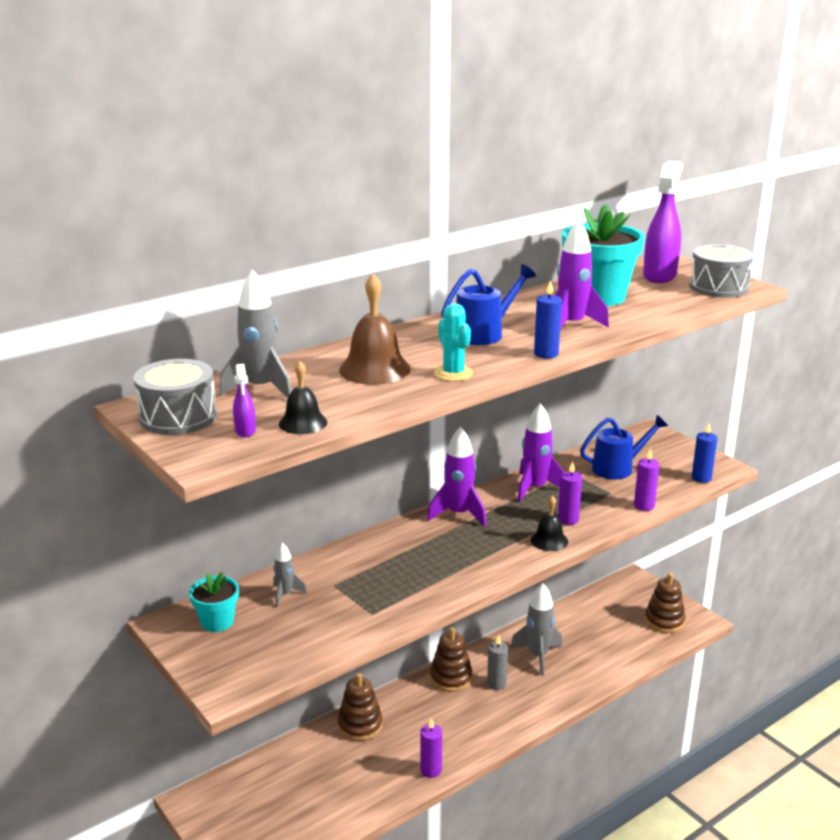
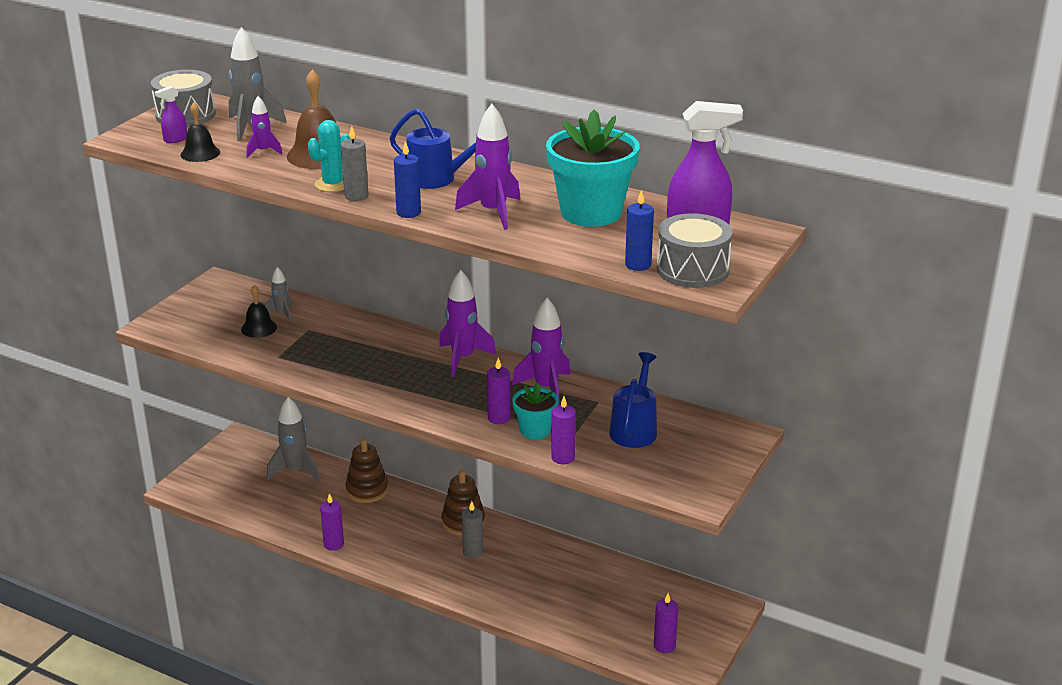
camera: 65 degrees right, 5 degrees up
(217, 622) = (230, 298): turquoise flower pot -> turquoise flower pot (535, 430)
(335, 392) = (263, 151): none -> purple rocket
(490, 368) = (356, 196): none -> grey candle
(538, 656) = (534, 568): grey rocket -> grey rocket (295, 471)
(549, 540) = (451, 415): black bell -> black bell (259, 328)
(618, 468) = (634, 428): blue watering can -> blue watering can turned 120 degrees counterclockwise
(664, 621) = (664, 646): brown stacking toy -> purple candle
(701, 478) = (659, 486): blue candle -> blue candle (638, 265)

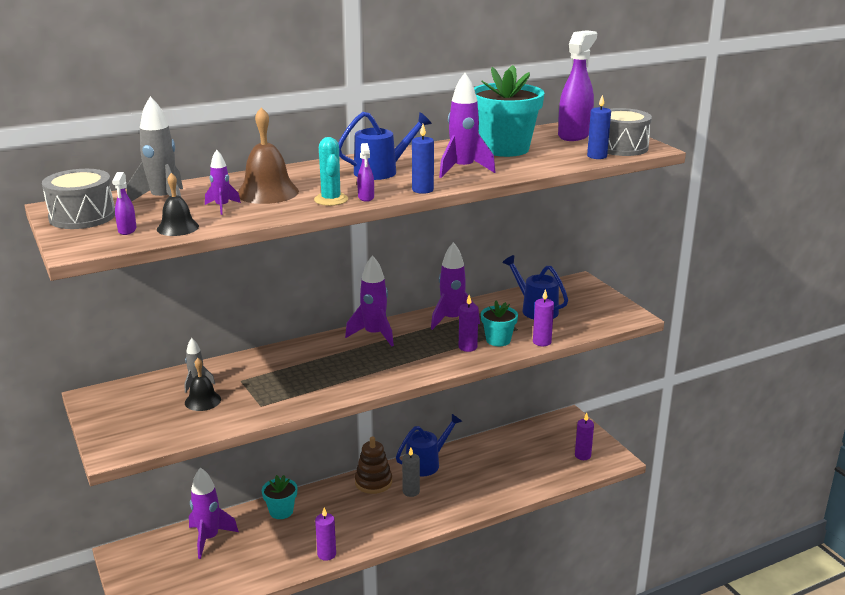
camera: 55 degrees left, 5 degrees down
(295, 471) = (209, 538): grey rocket -> purple rocket
(356, 196) = (366, 197): grey candle -> purple spray bottle
(367, 490) = (281, 511): brown stacking toy -> turquoise flower pot
(529, 541) = (427, 463): none -> blue watering can

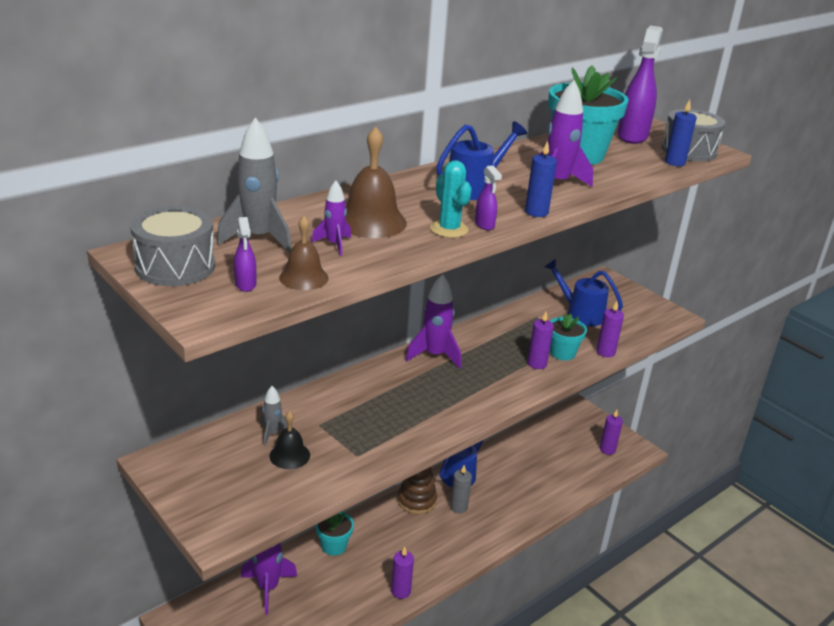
camera: 15 degrees left, 5 degrees up
(177, 227) = (303, 277): black bell -> brown bell
(452, 320) = (504, 331): purple rocket -> none

